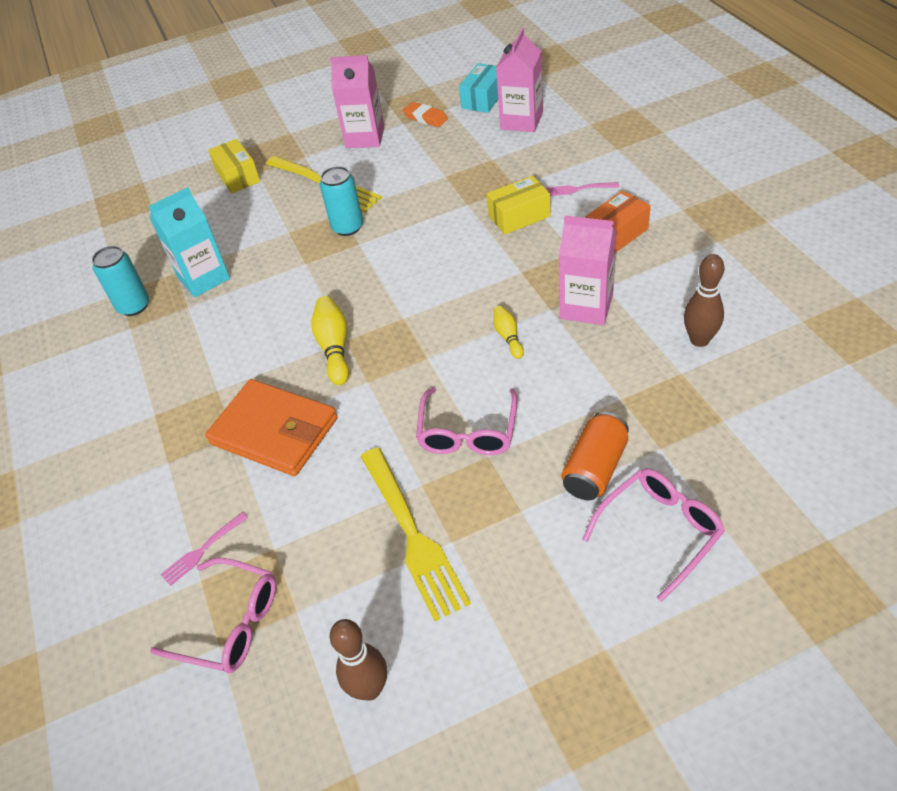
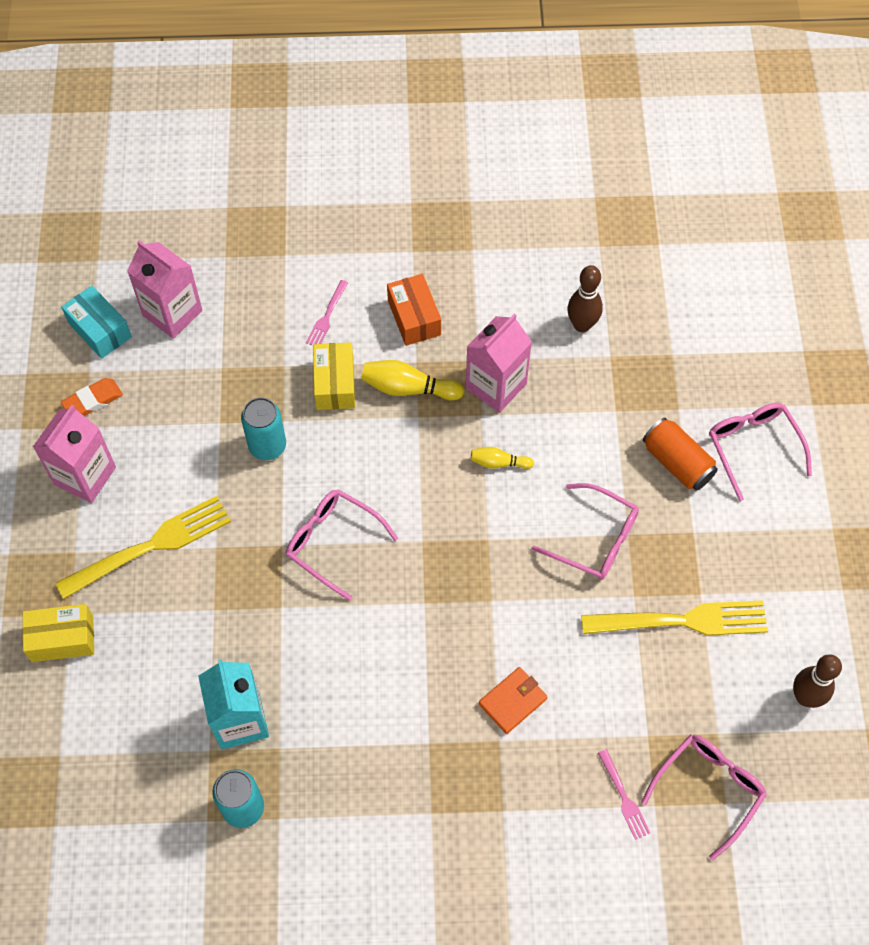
camera: 75 degrees left, 15 degrees up
(274, 431) = (512, 701): orange wallet -> orange wallet, size x0.52
(334, 348) = (430, 616): yellow bowling pin -> yellow bowling pin (408, 388)
(348, 227) = (246, 547): turquoise can -> turquoise can (267, 446)
(374, 269) = (333, 543): none -> pink glasses

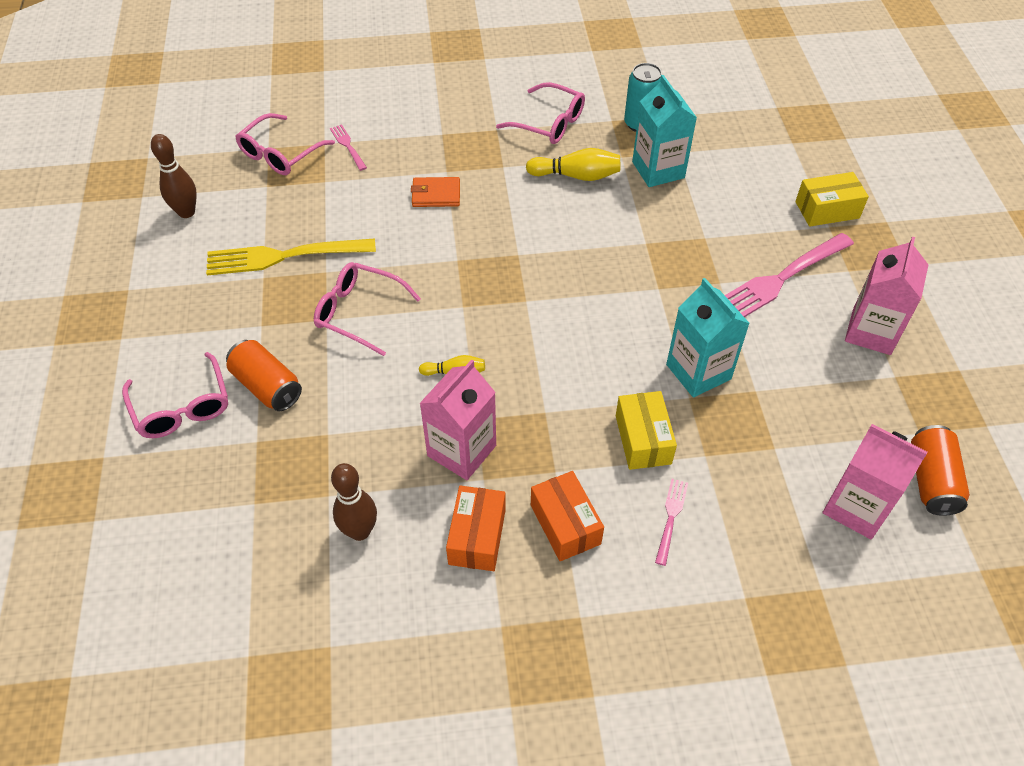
camera: 175 degrees right, 10 degrees down
(93, 400) = (900, 402): orange eraser -> none
(100, 330) = (931, 480): turquoise box -> orange can
(151, 546) = (780, 279): yellow fork -> pink fork
(267, 446) = (698, 372): turquoise can -> turquoise carton
(333, 543) = (611, 293): pink glasses -> pink glasses (549, 123)
(408, 388) = (560, 441): yellow bowling pin -> yellow bowling pin (576, 176)
(486, 313) = (477, 536): none -> orange box
(512, 701) = (436, 194): orange wallet -> orange wallet turned 45 degrees clockwise

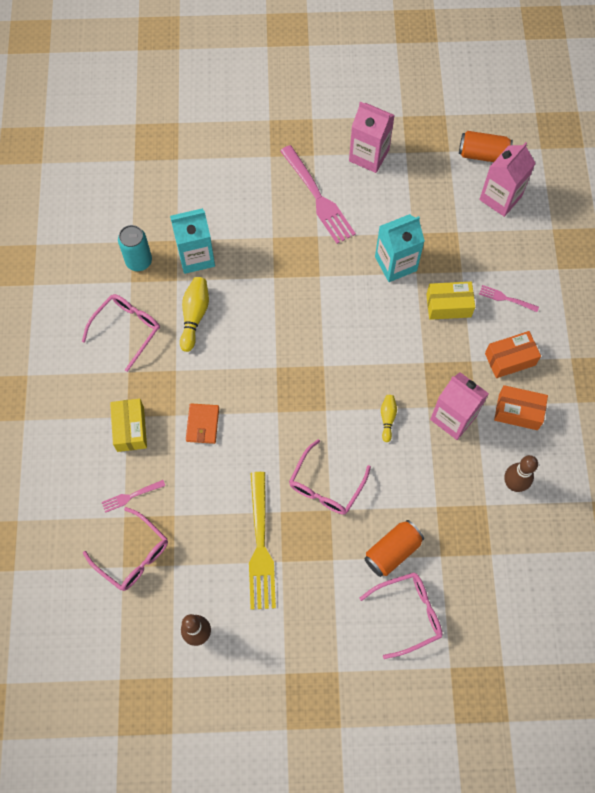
camera: 85 degrees left, 15 degrees up
(827, 210) = (253, 153): yellow box -> yellow box (130, 429)

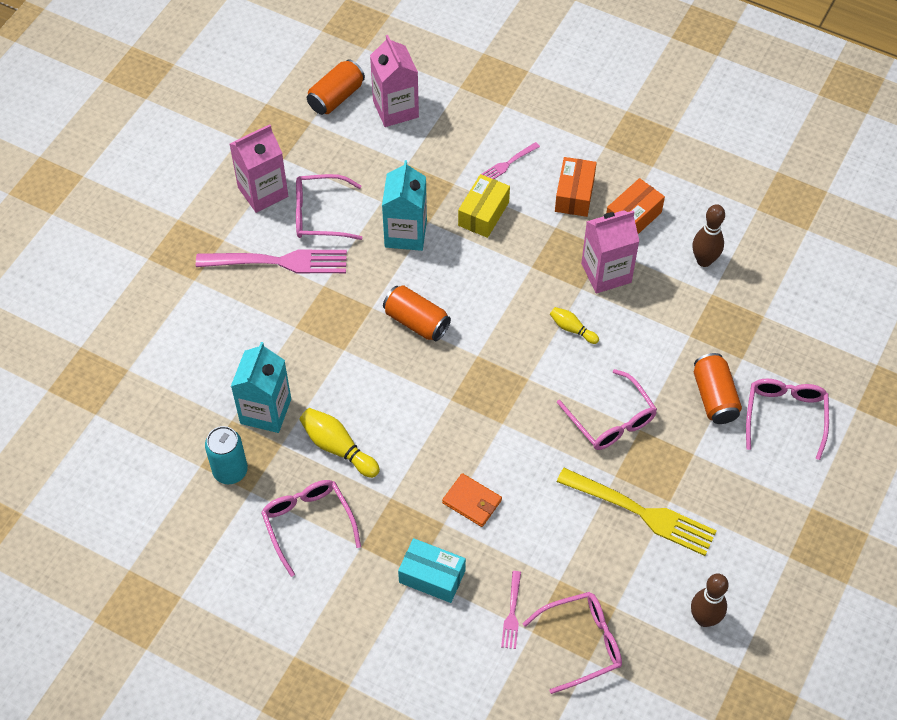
camera: 60 degrees left, 10 degrees down
(130, 429) = (432, 576): yellow box -> turquoise box
(326, 311) = (416, 321): none -> orange can
(374, 201) = (319, 215): none -> pink glasses

